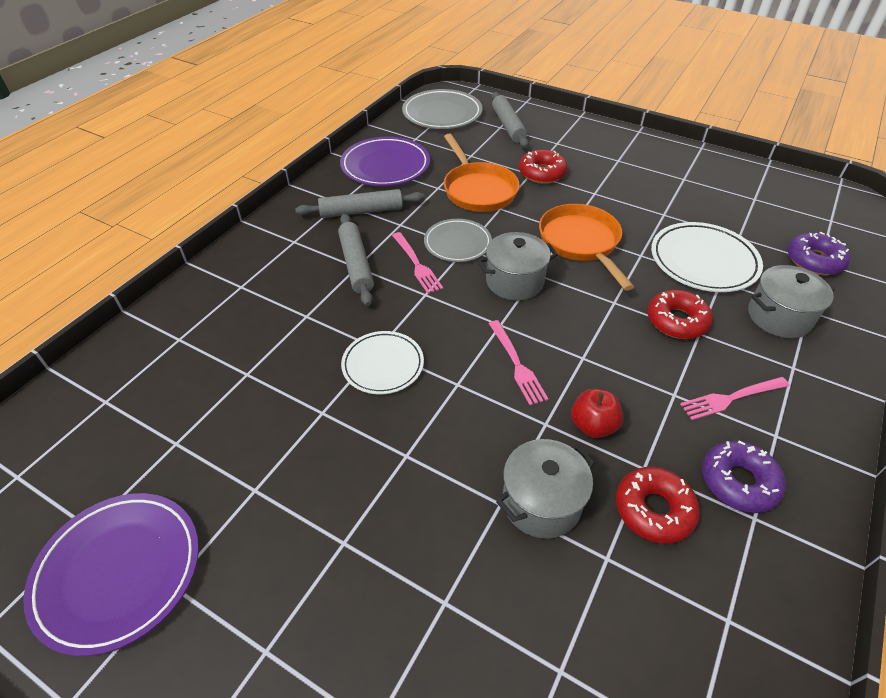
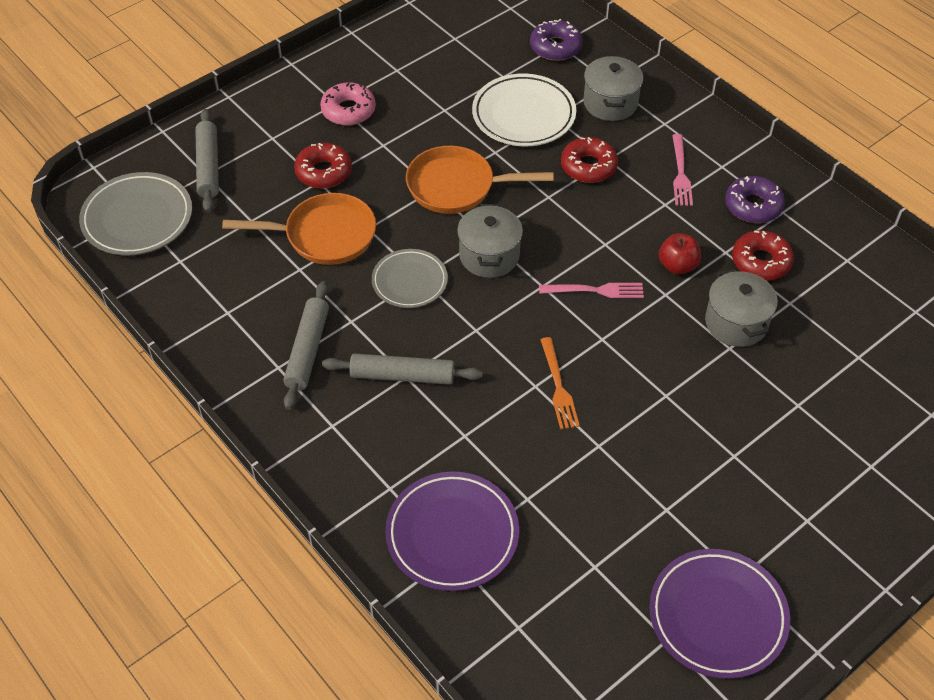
camera: 70 degrees left, 5 degrees up
(383, 365) = (558, 387): white plate -> orange fork
(385, 166) = (226, 306): purple plate -> purple plate (452, 534)
(417, 264) = (427, 324): pink fork -> none
(508, 126) = (208, 166): grey rolling pin -> grey rolling pin turned 75 degrees clockwise
(616, 168) = (348, 110): none -> pink donut

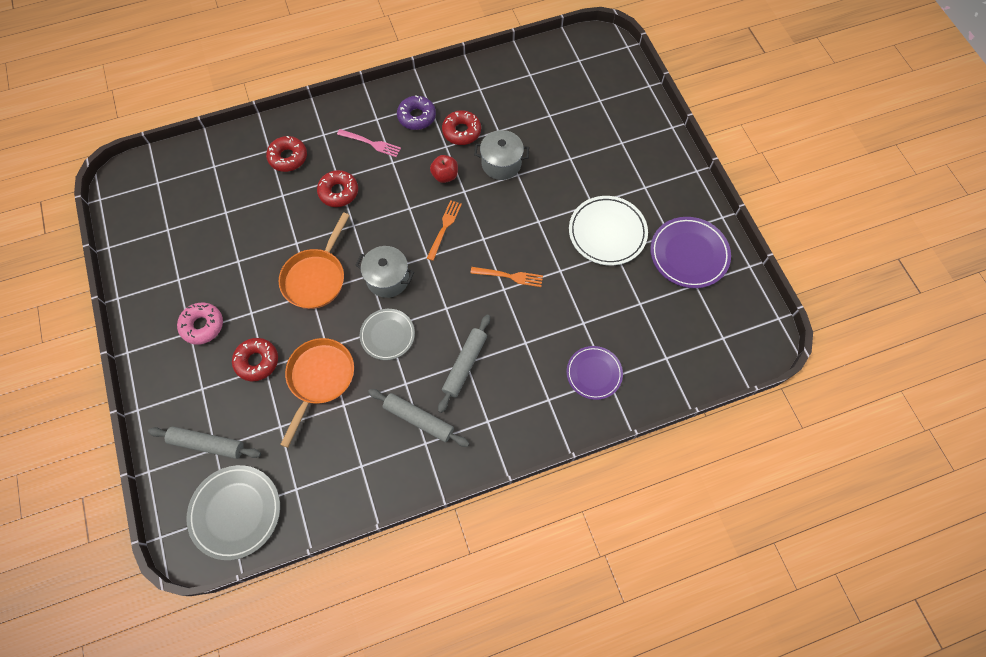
camera: 70 degrees left, 15 degrees up
(452, 534) = (594, 373): purple plate -> purple plate, size x0.66
(523, 115) = (270, 213): white plate -> white plate (607, 232)
(555, 47) = (215, 169): purple donut -> none
(596, 290) = (444, 227): pink fork -> orange fork
(610, 103) = (288, 157): grey pot -> red donut

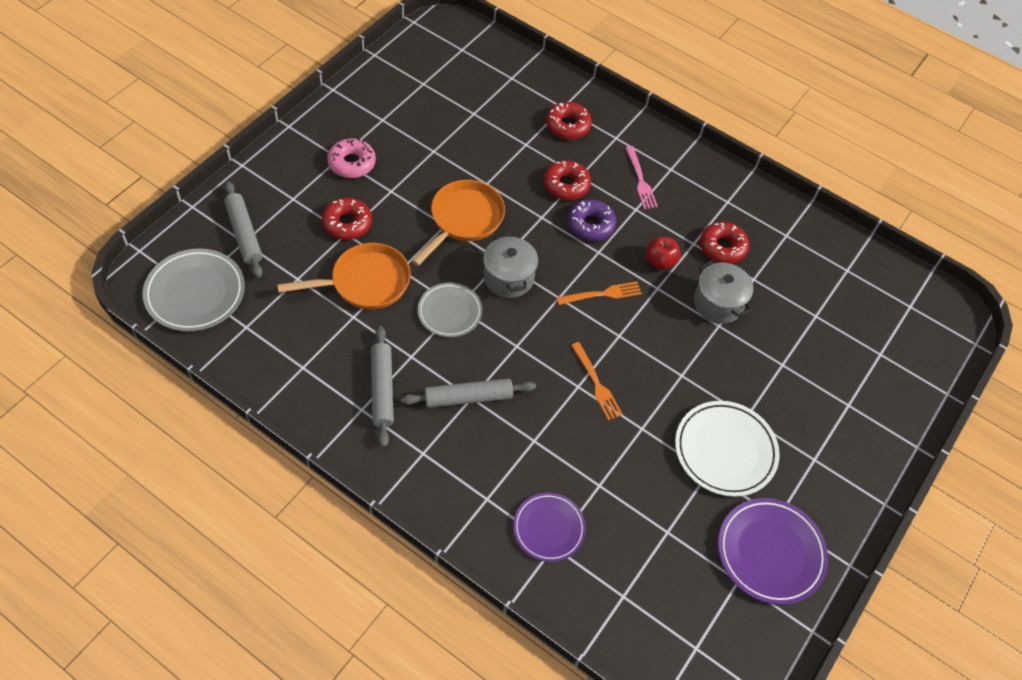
camera: 50 degrees right, 10 degrees down
(316, 278) = (464, 219): orange pan -> orange pan turned 135 degrees clockwise
(417, 117) = (704, 200): purple donut -> purple donut (590, 225)

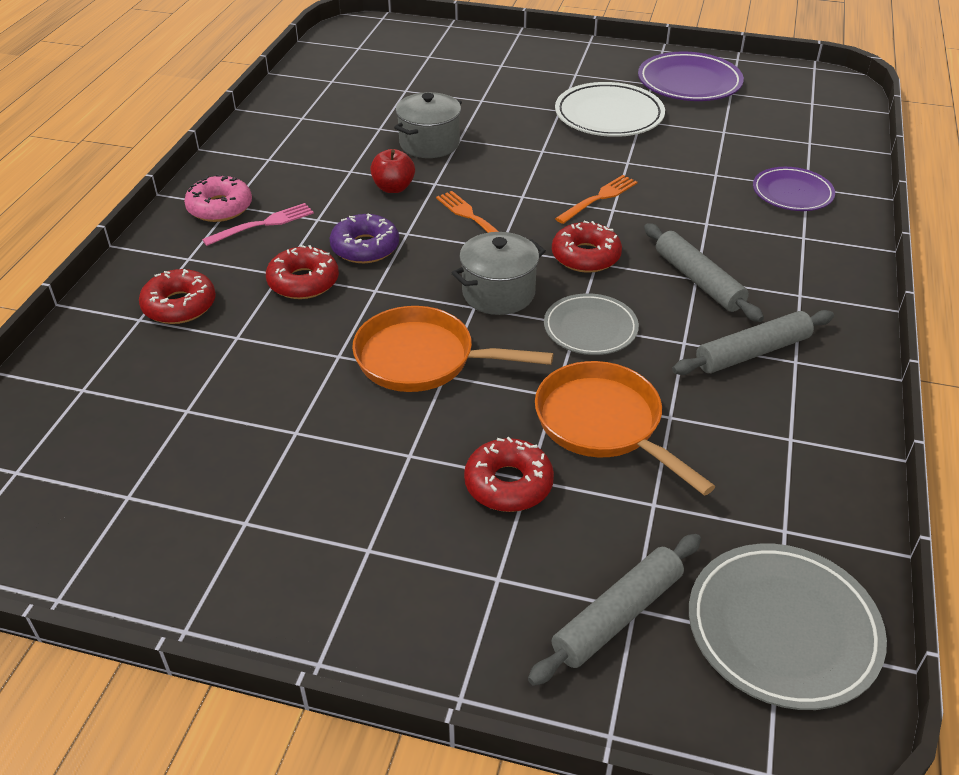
camera: 105 degrees left, 15 degrees down
(352, 163) = (373, 526): pink donut -> pink donut (220, 207)
(722, 247) = (345, 152): red donut -> red donut (585, 256)

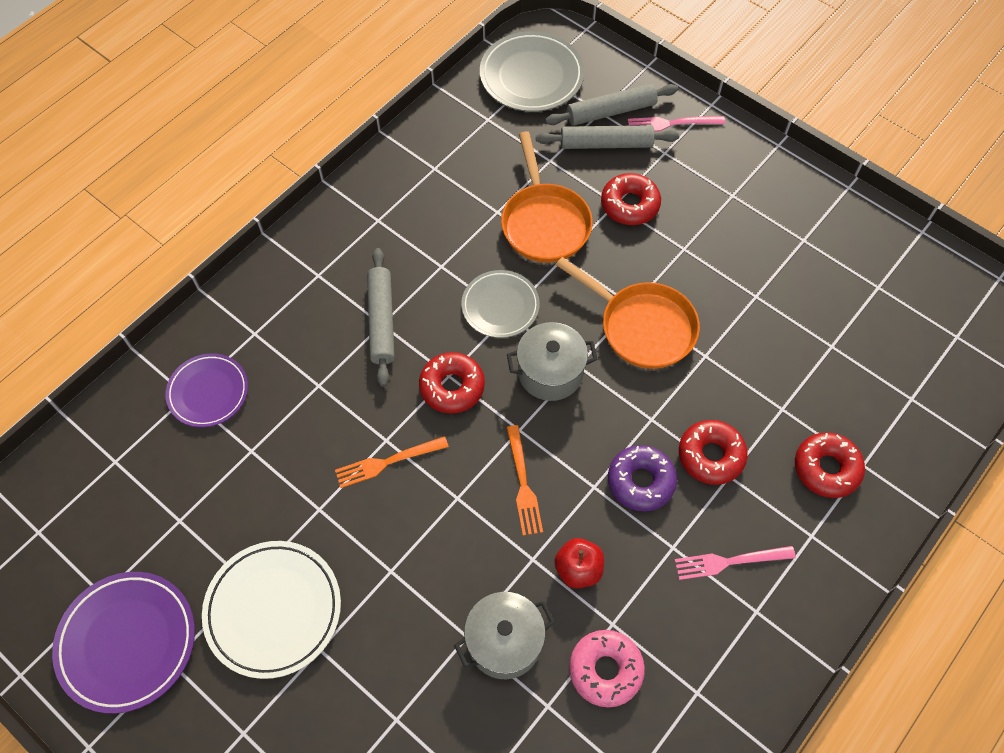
camera: 155 degrees left, 20 degrees up
(220, 207) = (768, 612): pink donut -> pink donut (605, 670)
(511, 632) = (671, 124): none -> pink fork
(752, 352) = (400, 239): grey rolling pin -> grey rolling pin (606, 144)

